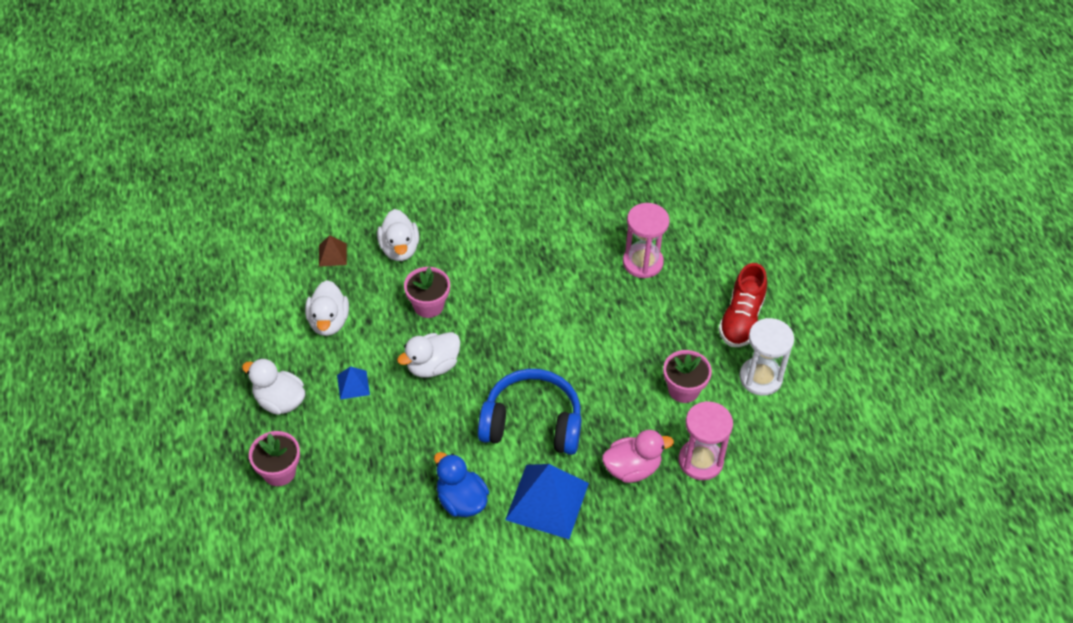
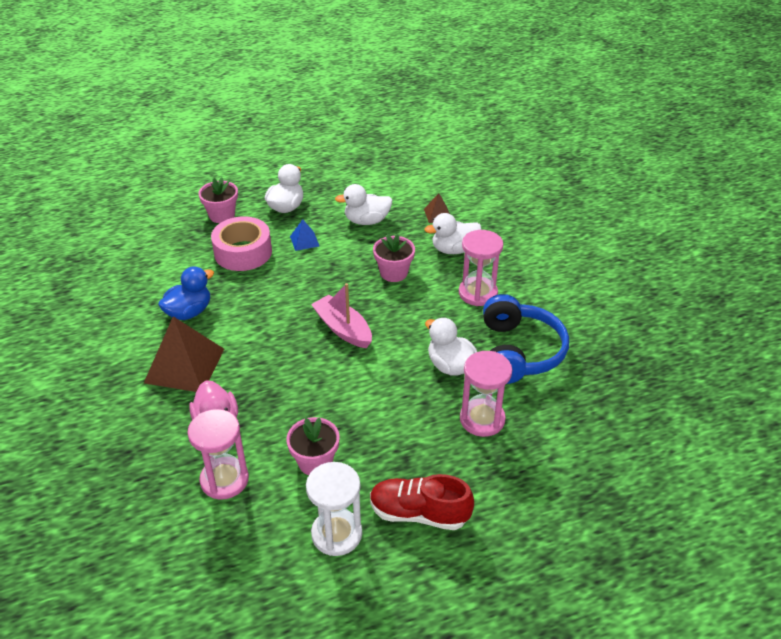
camera: 85 degrees right, 10 degrees down
(361, 448) = (243, 252): none -> pink tape
(432, 366) = (327, 282): white duck -> white duck (450, 366)
(474, 240) = (478, 293): none -> pink hourglass
(511, 357) = (343, 329): none -> pink boat
(532, 423) = (269, 349): blue headphones -> blue headphones (518, 352)
(547, 501) = (184, 365): blue pyramid -> brown pyramid

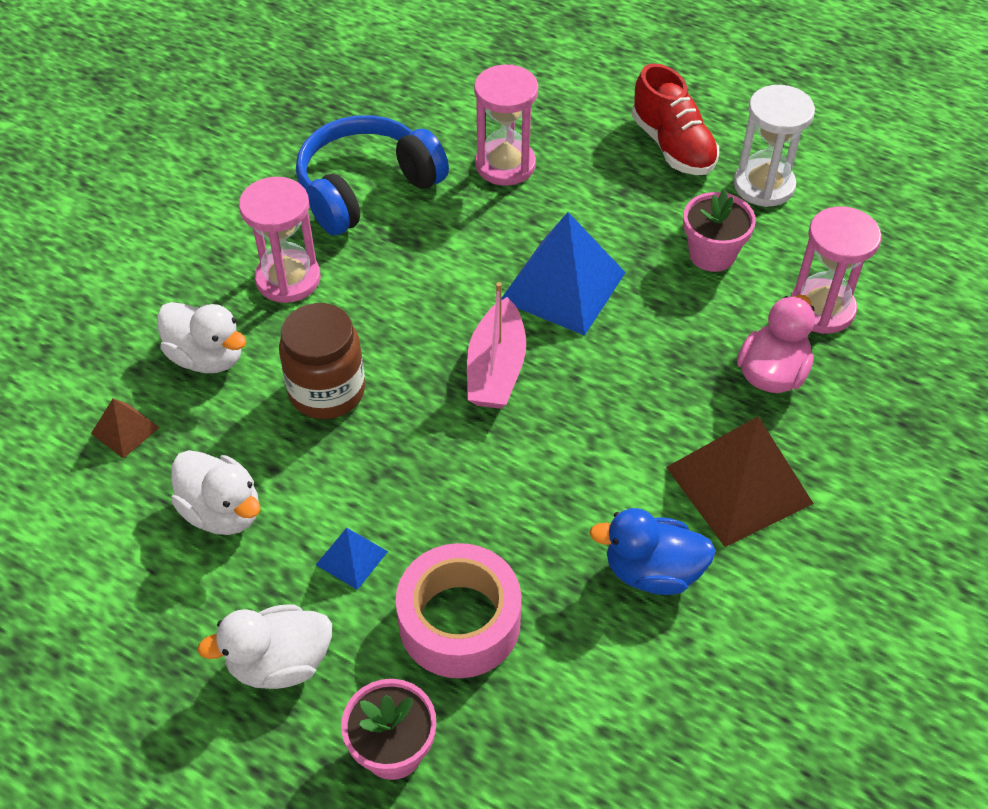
camera: 130 degrees left, 10 degrees up
(365, 384) = (563, 286): none -> blue pyramid
(393, 273) = (327, 391): pink flower pot -> brown jar
(450, 366) = (452, 231): white duck -> none

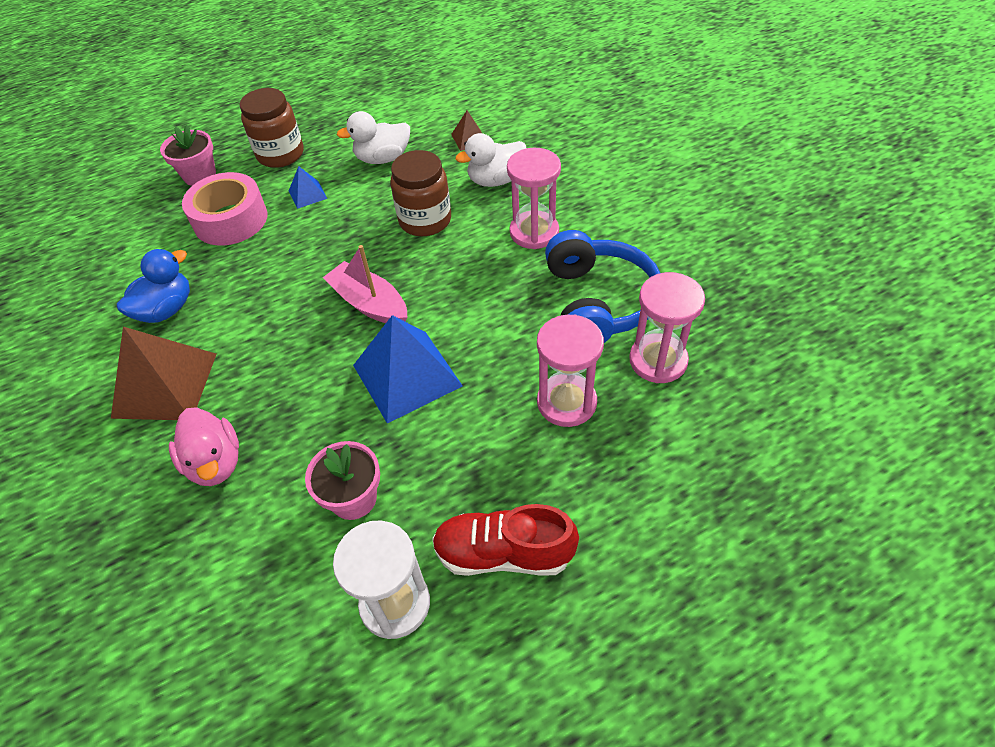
camera: 125 degrees right, 0 degrees up
(280, 663) = (280, 154): white duck -> brown jar
(821, 309) = (231, 545): pink hourglass -> pink hourglass (658, 360)

